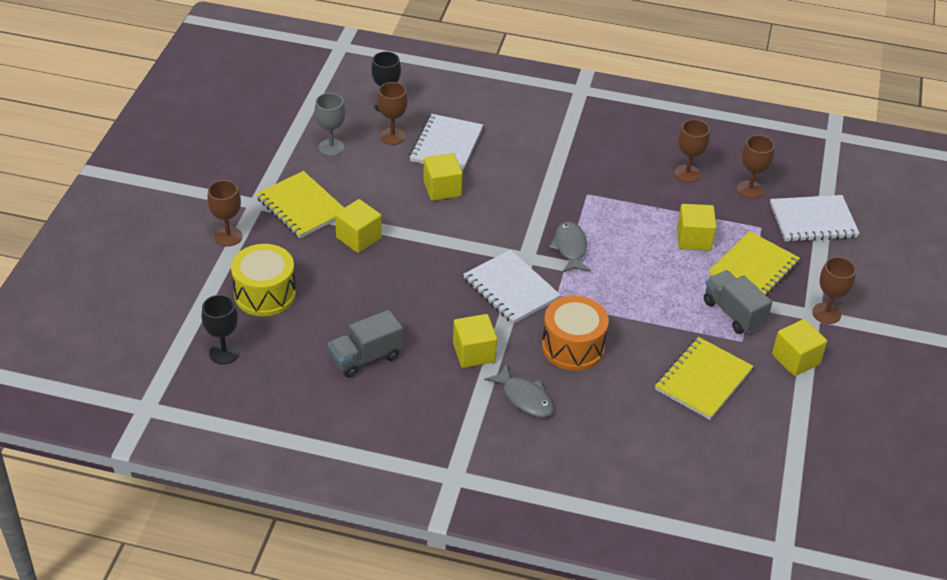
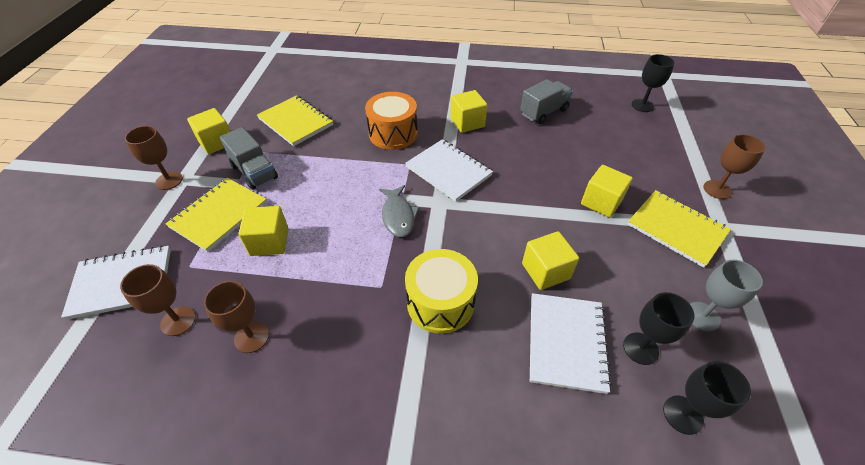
camera: 175 degrees right, 5 degrees up
(265, 294) = (646, 146): yellow drum -> yellow drum (440, 302)
(392, 136) = (640, 348): brown goblet -> black goblet
(524, 398) = (425, 100): grey fish -> none
(703, 380) = (296, 122): yellow notebook -> yellow notebook turned 75 degrees counterclockwise

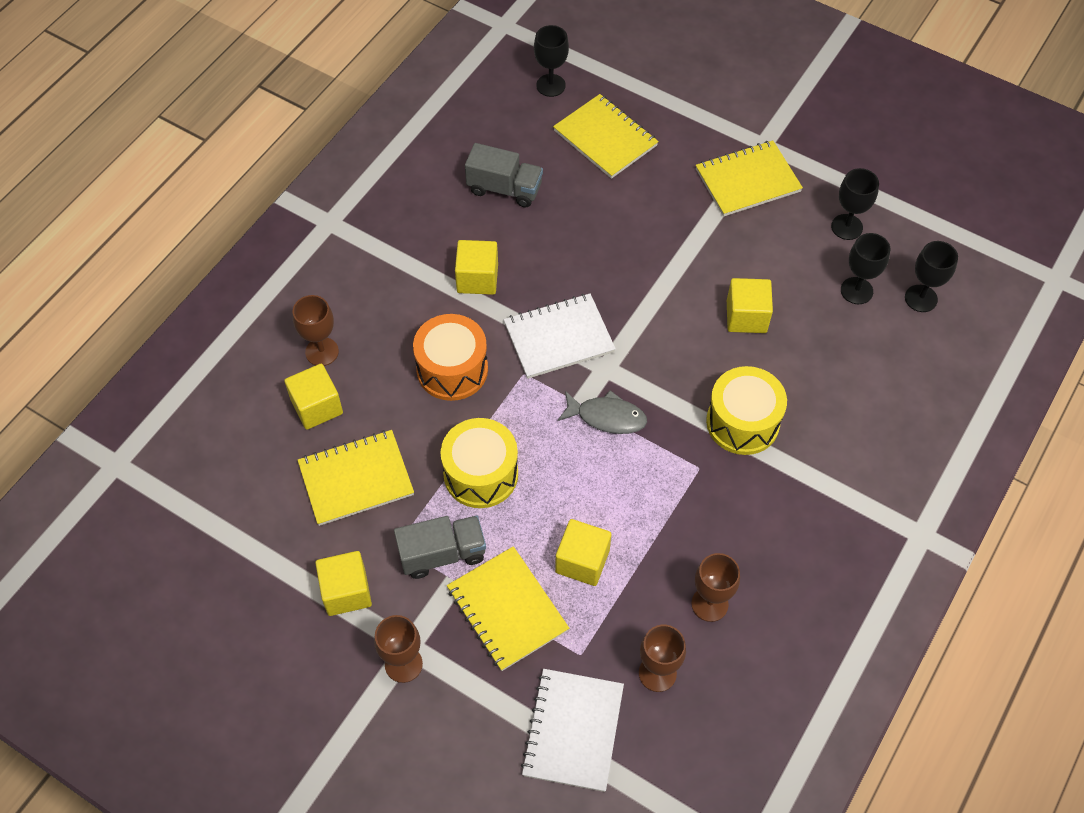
camera: 65 degrees left, 10 degrees up
(321, 170) = (481, 474): none -> yellow drum
(543, 112) = (504, 189): grey truck -> grey truck turned 120 degrees clockwise
(566, 342) = (828, 342): white notebook -> none
(601, 202) = (682, 220): yellow cube -> yellow cube (317, 407)
(629, 141) = (605, 138): none -> yellow notebook
(702, 316) = (847, 227): grey goblet -> black goblet
(717, 189) = (715, 113): brown goblet -> brown goblet (322, 352)

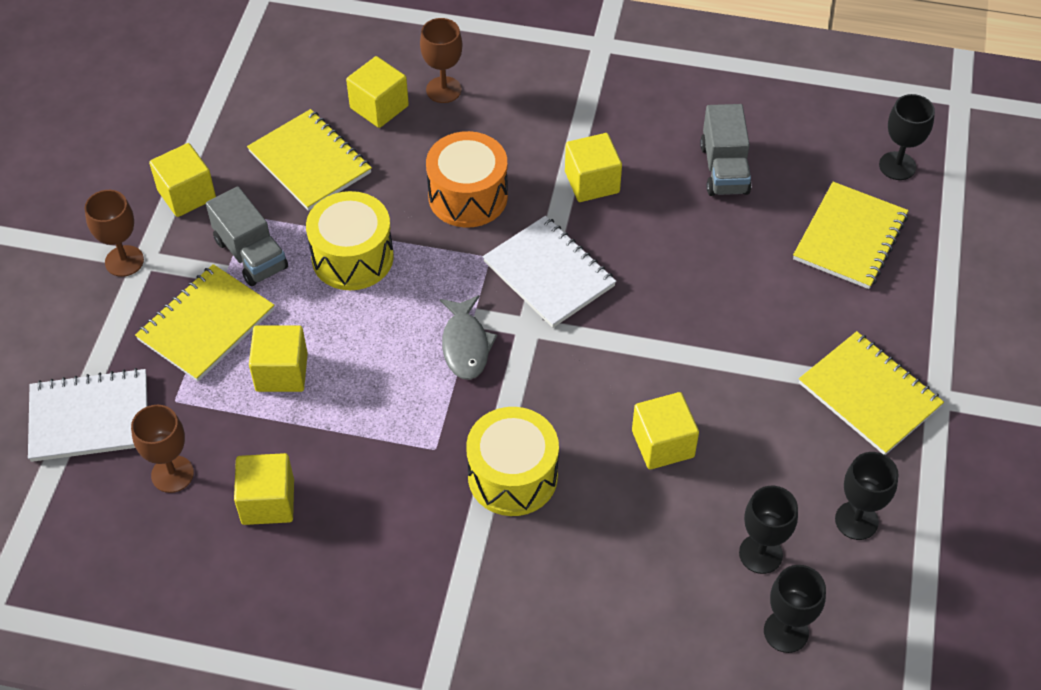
camera: 70 degrees right, 5 degrees down
(709, 604) = (268, 502): brown goblet -> yellow cube

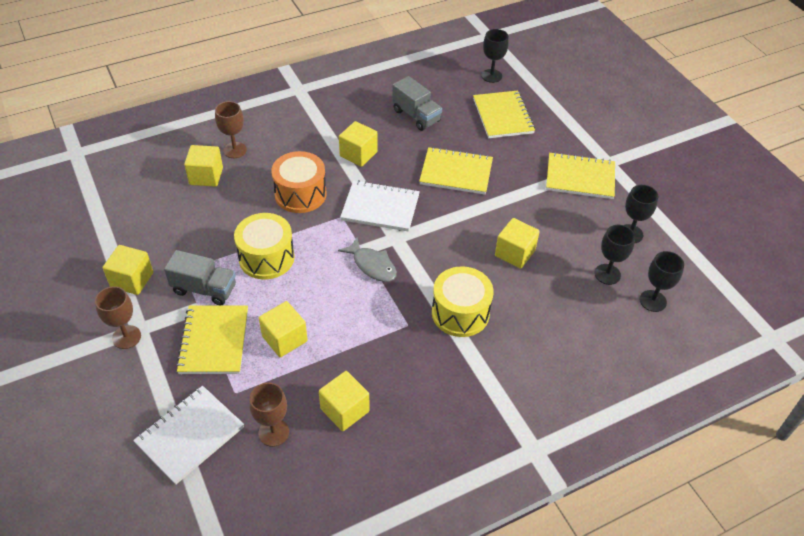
camera: 40 degrees left, 5 degrees down
(310, 162) = (193, 223): yellow notebook -> yellow notebook (456, 172)

